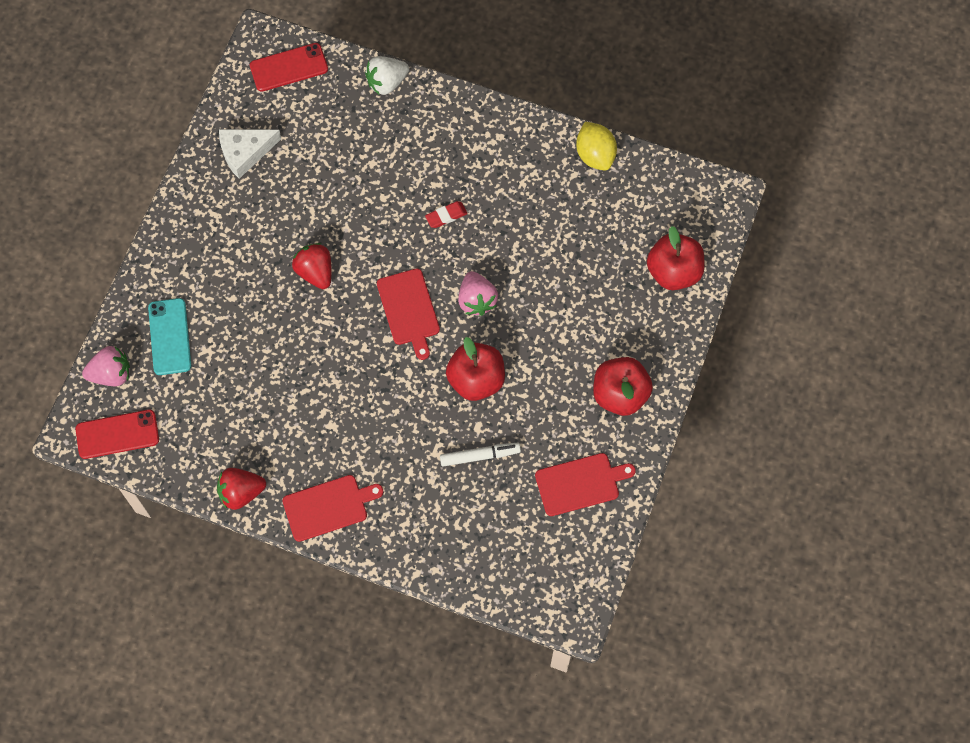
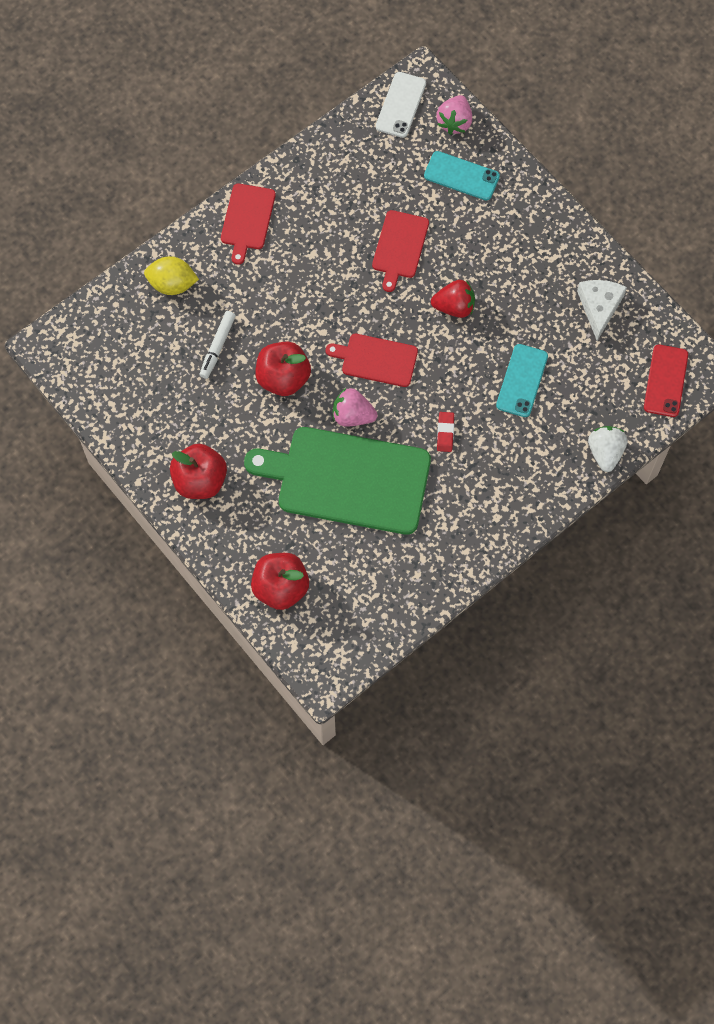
camera: 120 degrees right, 0 degrees up
(117, 434) = (400, 105): red phone -> white phone
(241, 492) = (298, 166): red strawberry -> none
(357, 180) = (522, 380): none -> turquoise phone
(540, 272) = (347, 479): none -> green cutting board
(580, 483) = (146, 408): red cutting board -> red cutting board (399, 247)
(595, 155) = (431, 587): yellow lemon -> yellow lemon (172, 284)

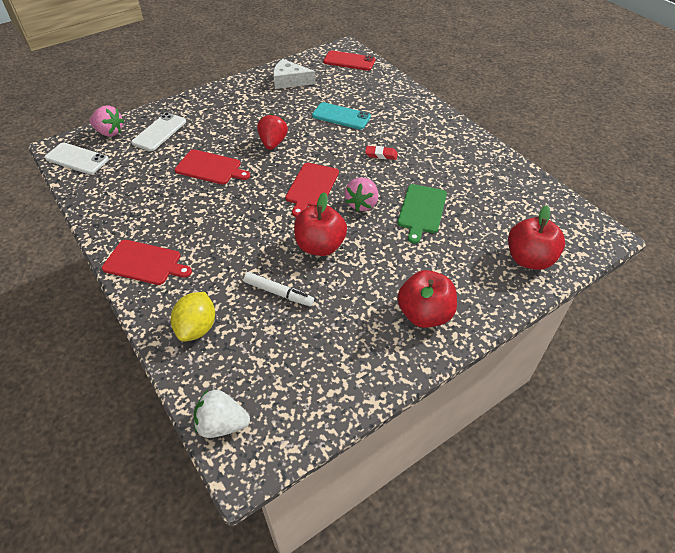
camera: 85 degrees left, 20 degrees down
(347, 479) = (421, 210): green cutting board -> green cutting board, size x0.51
(461, 176) = (159, 132): turquoise phone -> white phone
(605, 452) = (399, 87): white strawberry -> white strawberry (222, 424)

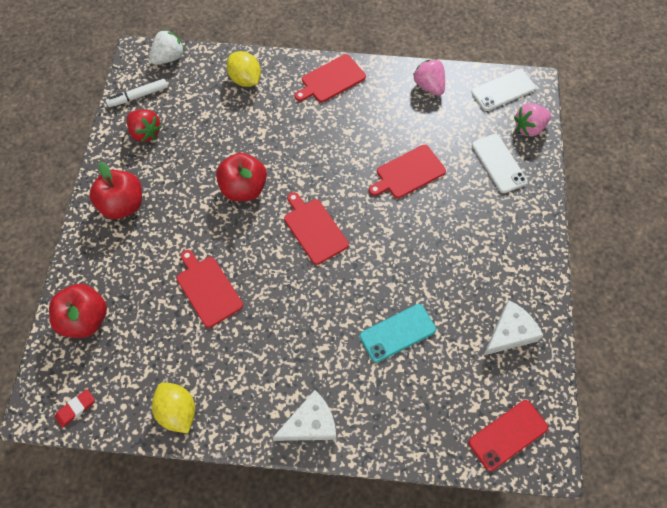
camera: 130 degrees right, 15 degrees up
(273, 143) = (404, 241): red strawberry -> red strawberry (145, 133)
(278, 293) = (228, 136): white marker -> white marker (139, 96)
(362, 204) = (259, 251): pink strawberry -> pink strawberry (429, 86)
(381, 155) = (305, 319): red eraser -> red eraser (76, 408)
(421, 210) = (208, 289): green cutting board -> red cutting board
(436, 120) = (310, 423): none -> white cheese
(507, 172) = (178, 411): none -> yellow lemon

